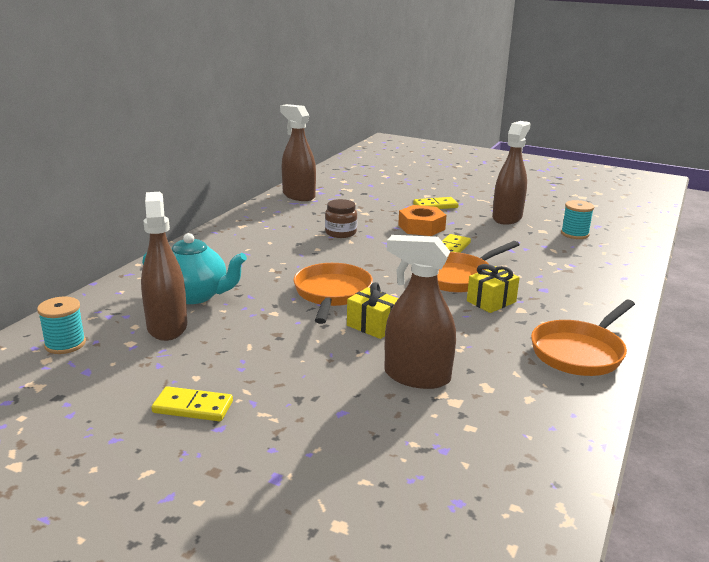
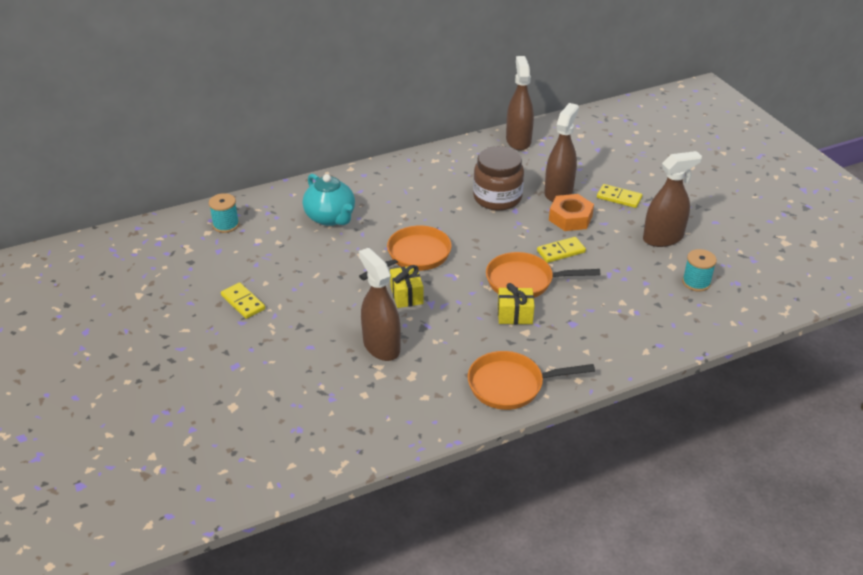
camera: 40 degrees right, 15 degrees up
(167, 327) = (289, 237): brown spray bottle -> brown spray bottle (558, 192)
(340, 233) = (497, 198): brown jar -> brown jar, size x1.71

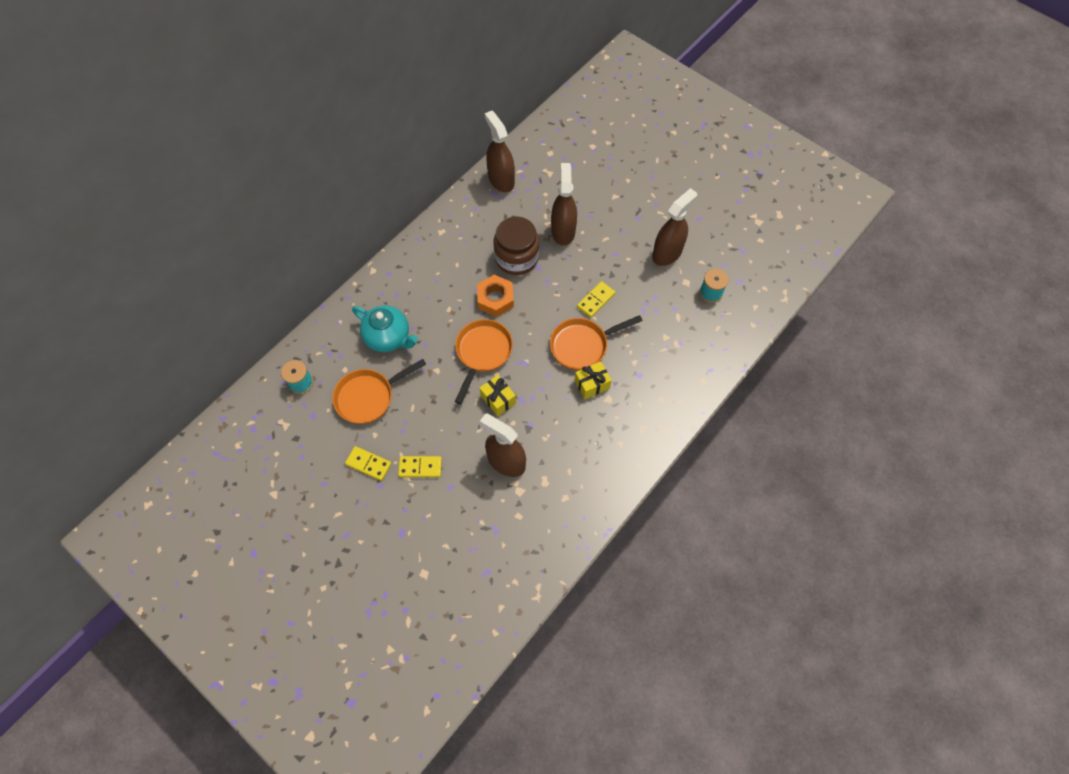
camera: 25 degrees left, 25 degrees up
(511, 385) = (622, 458): orange pan -> orange pan (368, 397)
(570, 218) = (586, 258): orange nut -> orange nut (495, 299)
(619, 198) = (614, 219): yellow domino -> yellow domino (420, 467)

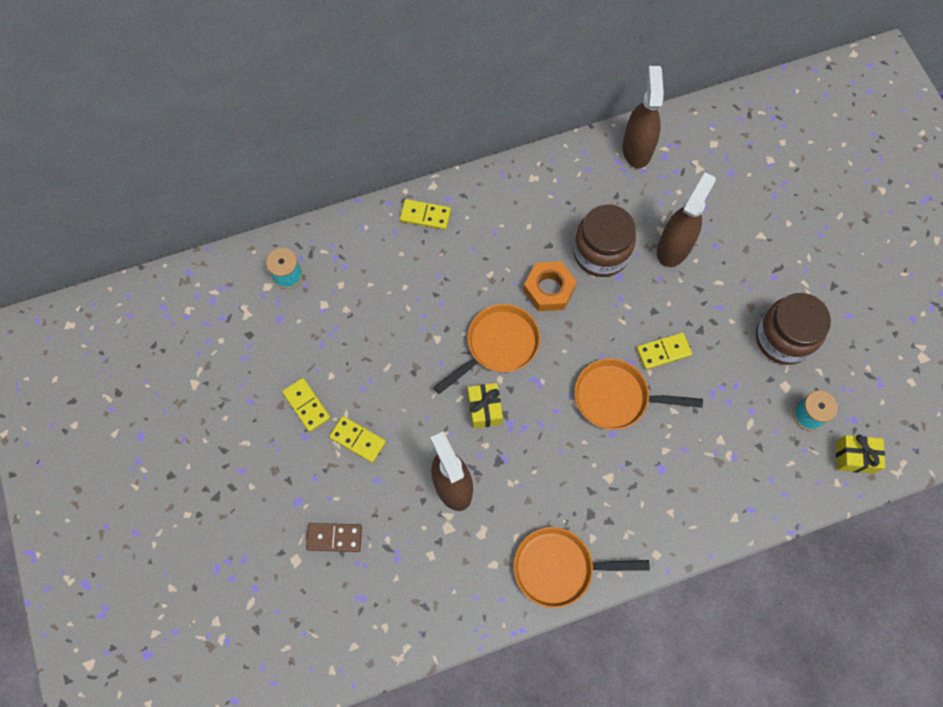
camera: 30 degrees right, 5 degrees up
(368, 397) = (348, 329): orange pan -> orange pan (559, 568)
(379, 293) = (425, 215): none -> yellow domino
(388, 337) = (406, 272): turquoise teapot -> none
(443, 542) = (334, 537): none -> brown domino
(592, 384) = (600, 450): yellow gift -> yellow gift (854, 457)
(667, 253) = (783, 338): brown spray bottle -> brown jar

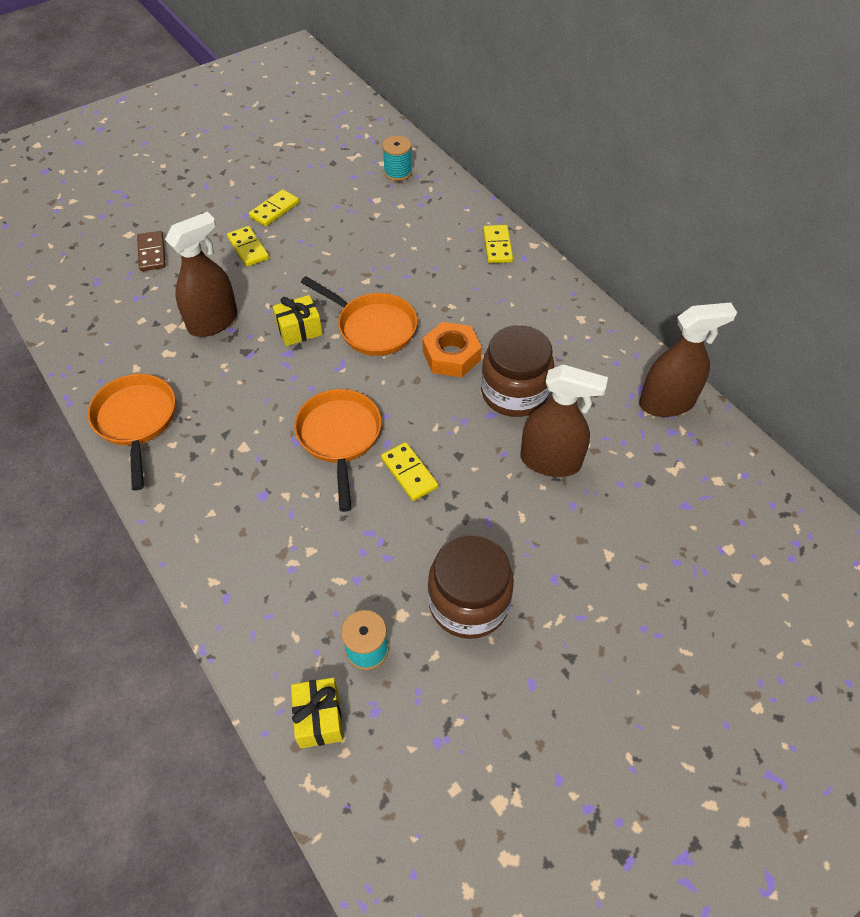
camera: 75 degrees right, 15 degrees down
(357, 440) = (248, 248): yellow domino -> yellow domino turned 45 degrees counterclockwise

